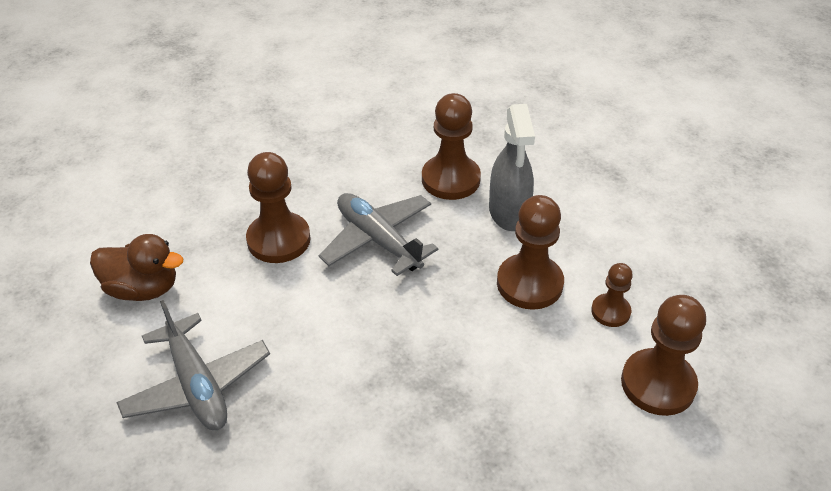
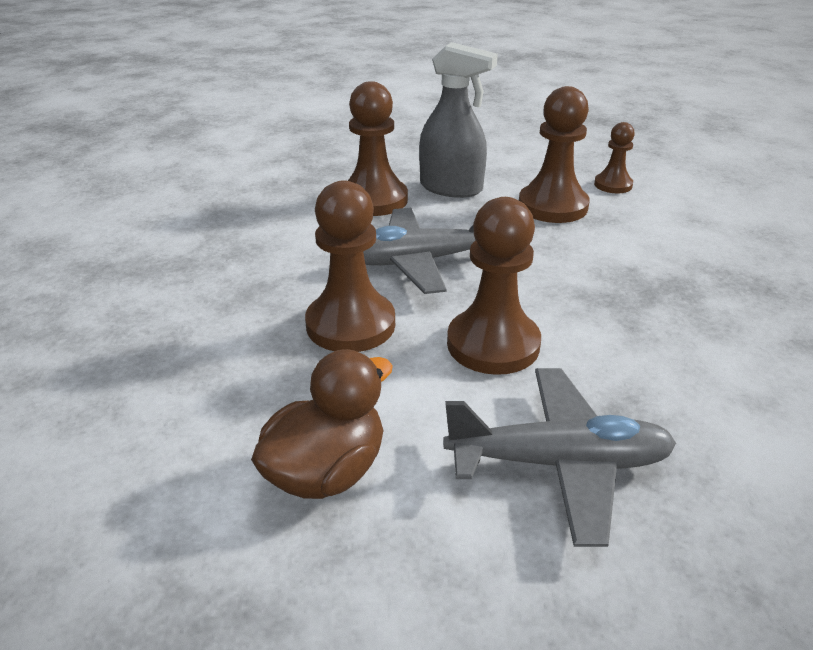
camera: 60 degrees left, 10 degrees down
(658, 384) = (705, 192): brown pawn -> brown pawn (493, 344)

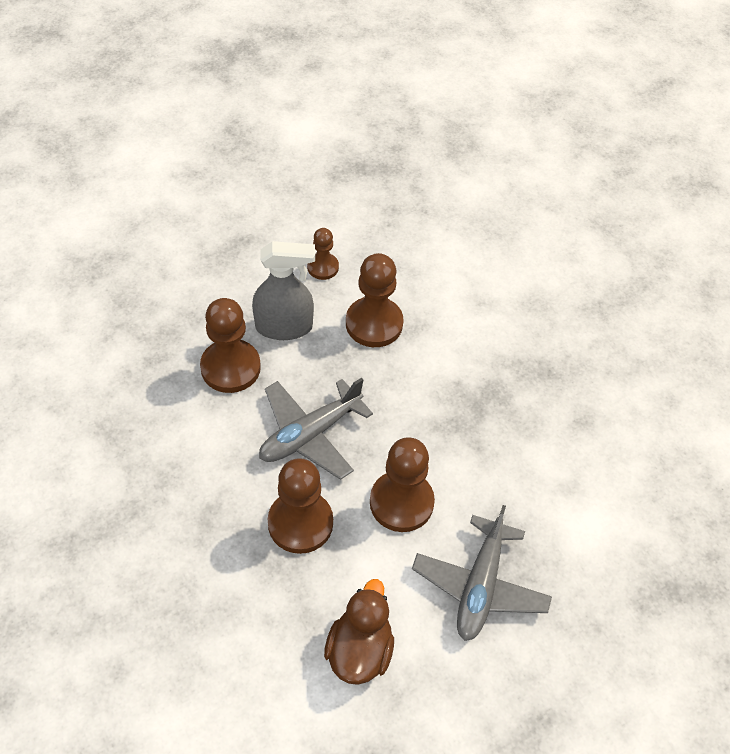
camera: 30 degrees left, 20 degrees up
(558, 463) = (480, 585): grey plane -> grey plane turned 135 degrees clockwise
(613, 185) = (407, 275): brown pawn -> brown pawn (323, 267)

